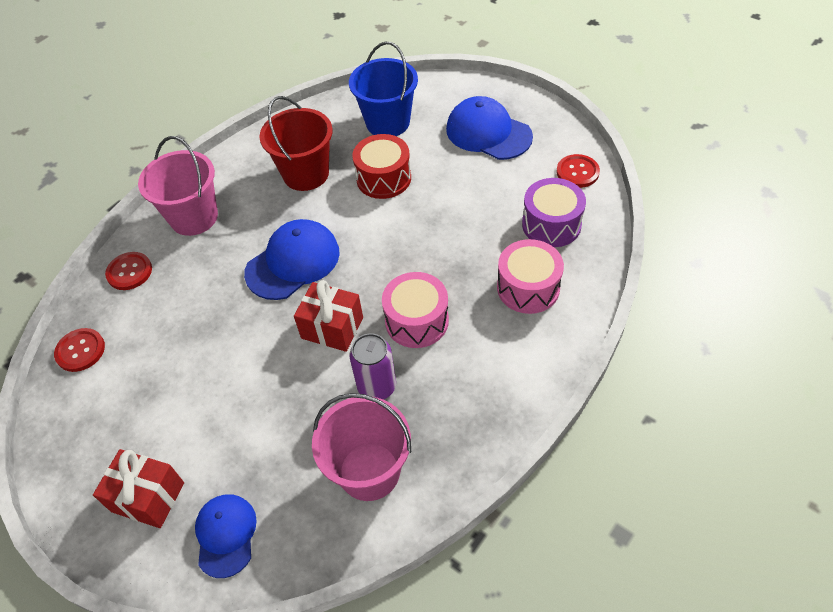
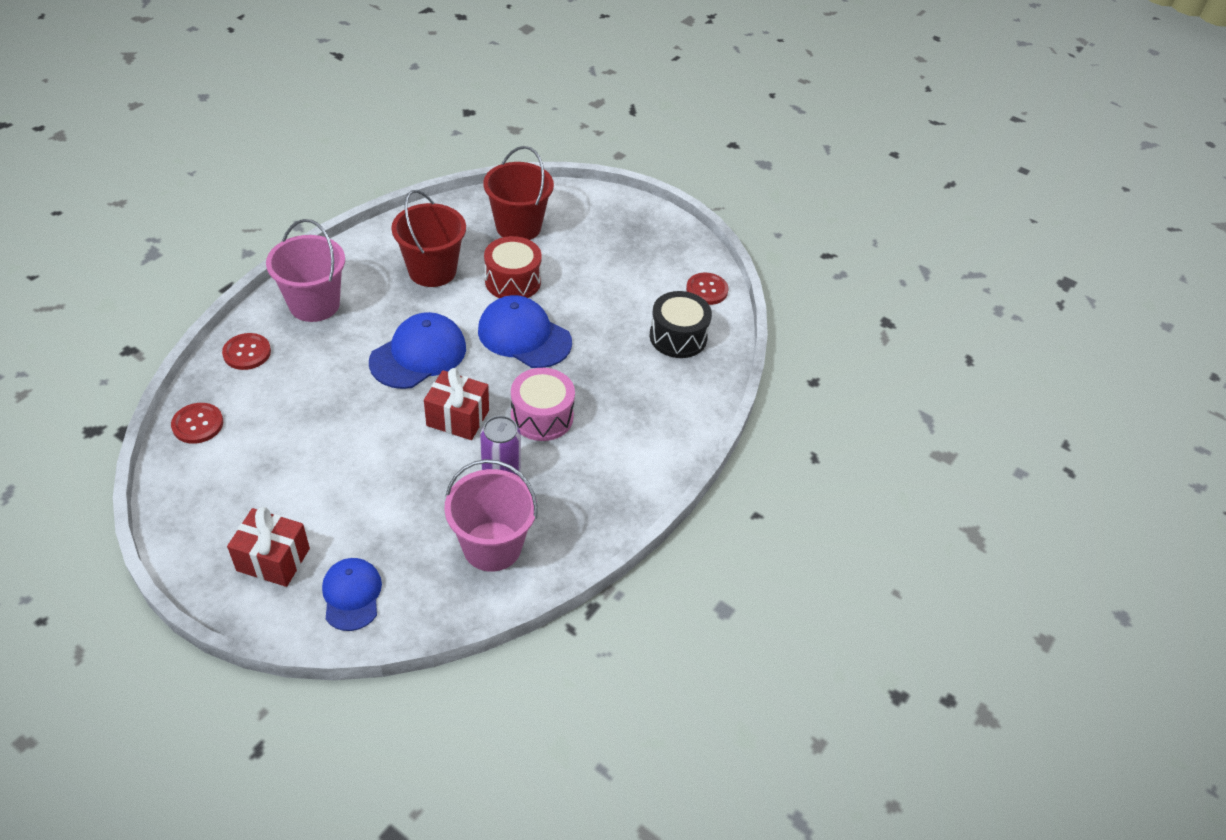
camera: 10 degrees left, 5 degrees down
(388, 122) = (518, 227): blue bucket -> red bucket
(488, 133) = (620, 245): blue cap -> blue cap (524, 336)
(528, 288) = (652, 393): pink drum -> none
(551, 224) = (678, 337): purple drum -> black drum

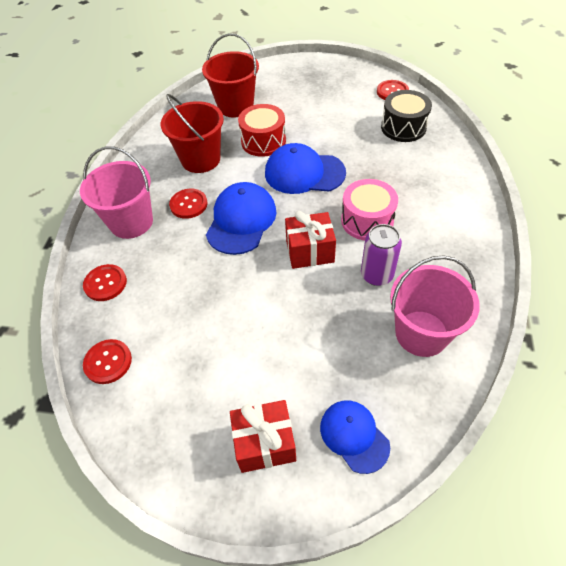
camera: 20 degrees left, 5 degrees up
(382, 313) = (188, 204): none -> red button

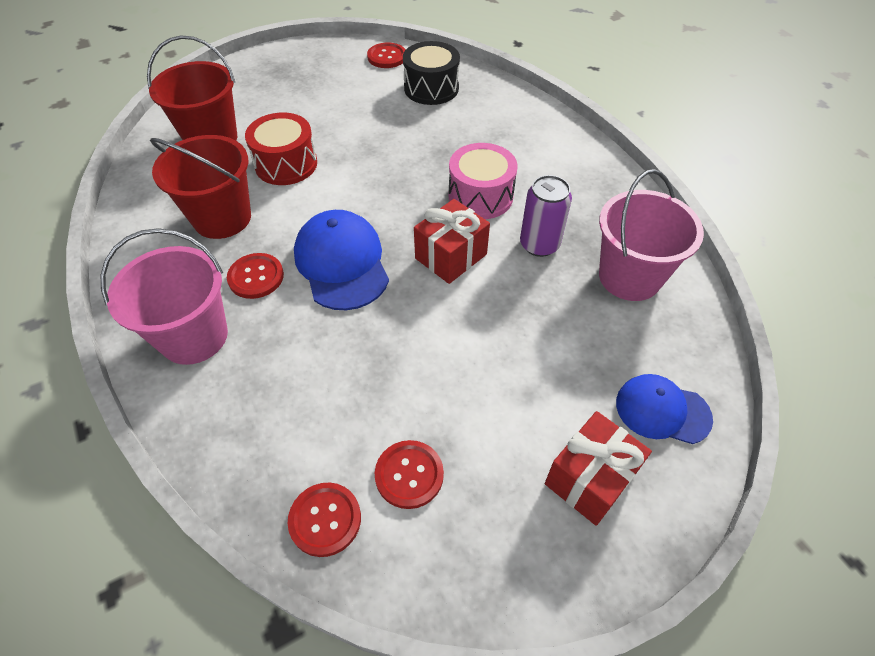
camera: 40 degrees left, 0 degrees up
(105, 283) = (228, 430): red button -> red button (409, 475)
(304, 173) = (368, 178): blue cap -> none

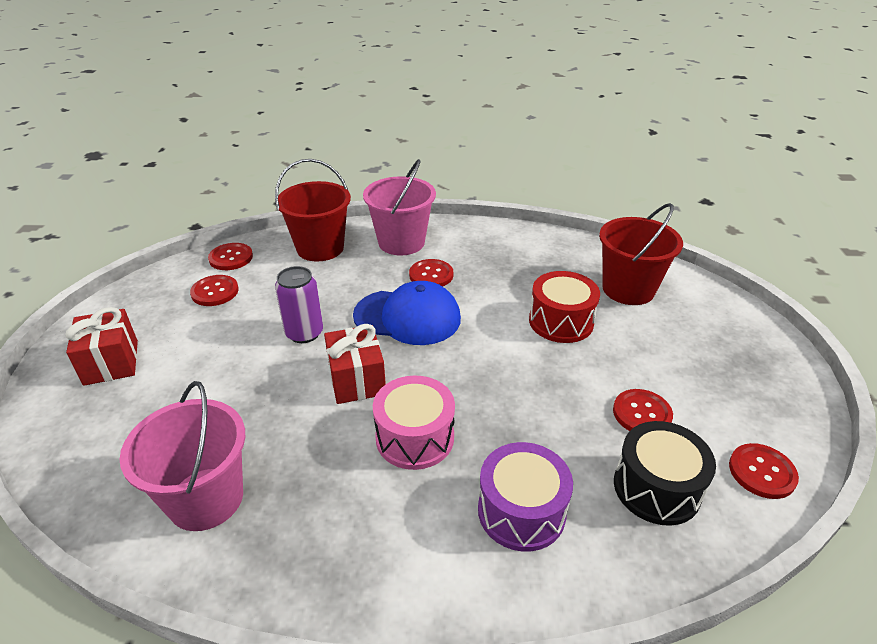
camera: 120 degrees right, 15 degrees down
(222, 218) = (510, 274): red bucket -> red bucket (320, 248)
(371, 104) = (642, 413): none -> red button
(495, 131) = (521, 511): none -> purple drum
(539, 244) = (312, 449): purple can -> purple can (304, 333)
(662, 410) = (90, 430): blue cap -> none

